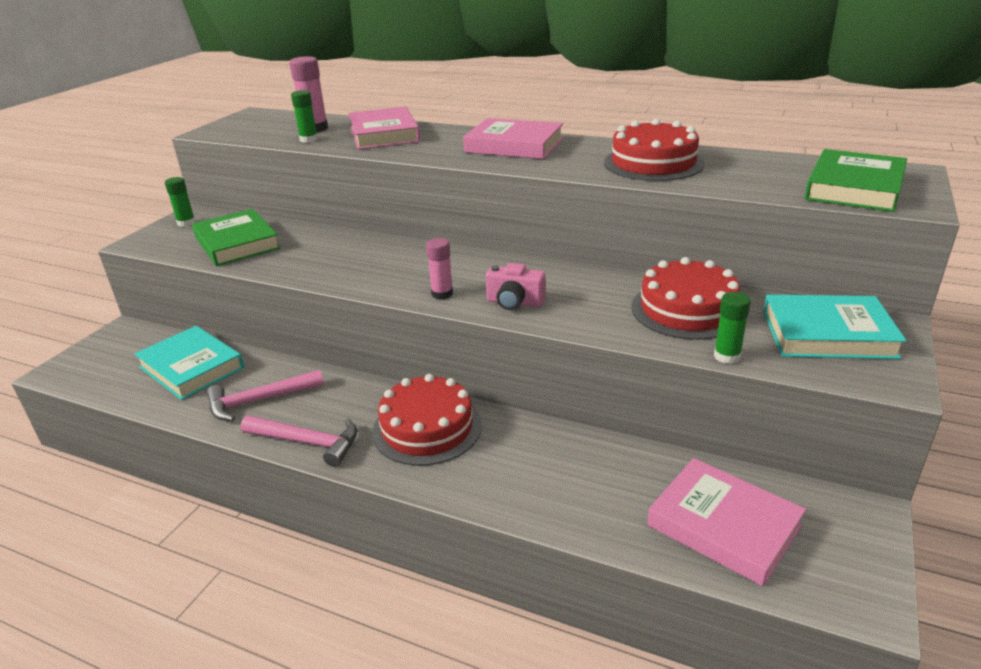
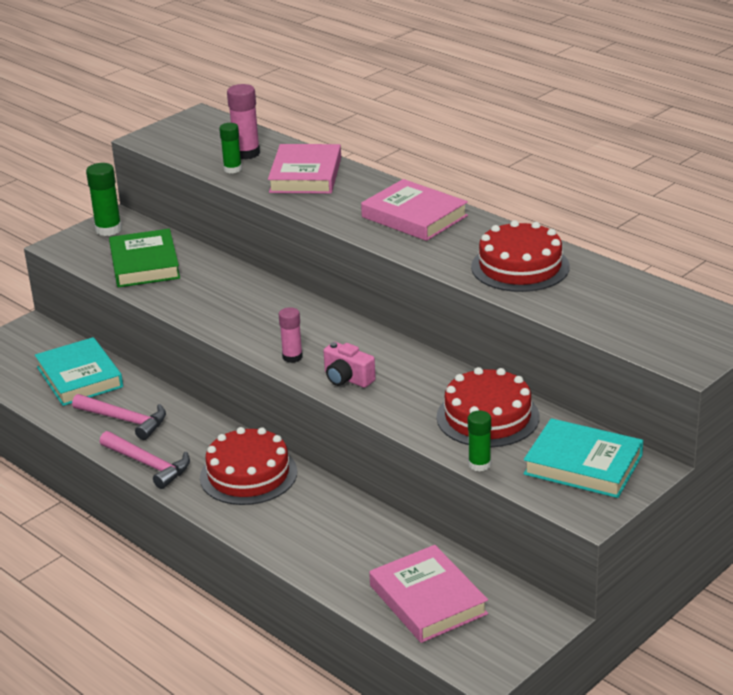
camera: 20 degrees right, 0 degrees up
(186, 223) = (108, 229): green glue stick -> green glue stick, size x1.50
(259, 400) = (124, 420): pink hammer -> pink hammer turned 150 degrees counterclockwise
(854, 188) = (664, 334): green book -> none

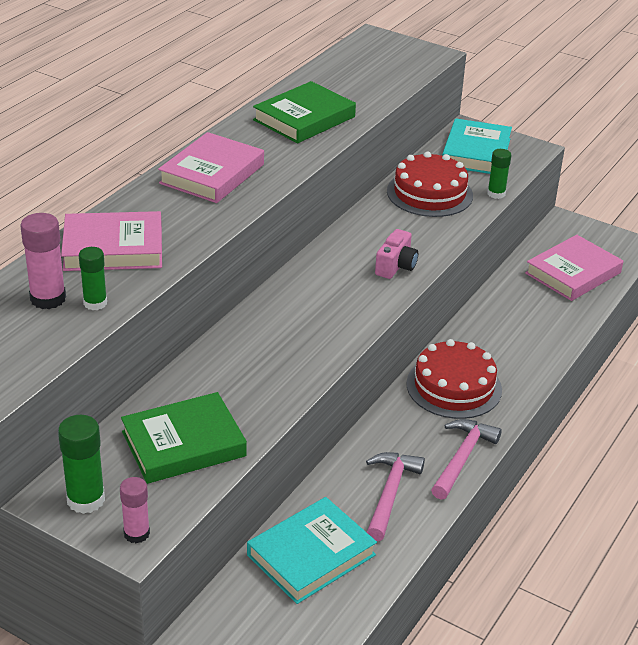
camera: 105 degrees left, 5 degrees up
(292, 357) = (368, 302): pink glue stick -> pink glue stick (136, 533)
(520, 267) = (304, 118): red cake -> green book

